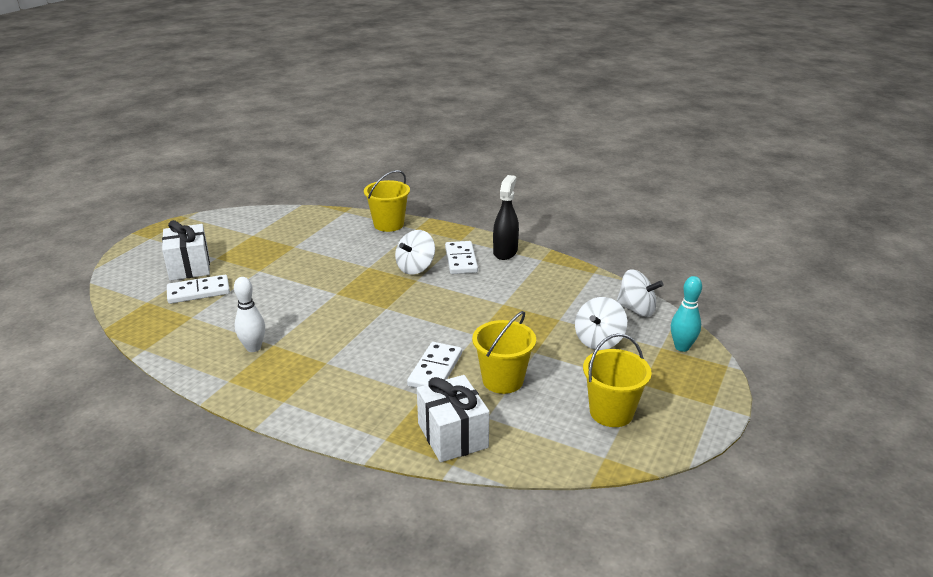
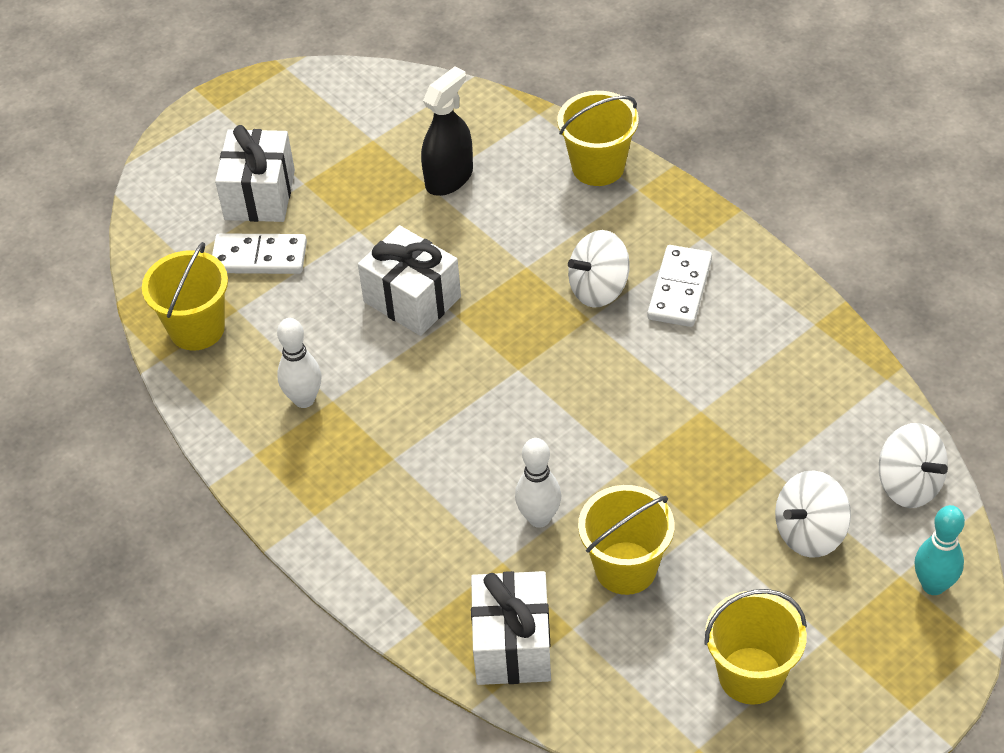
camera: 25 degrees right, 20 degrees up
(166, 330) = (197, 328): none -> yellow bucket
(305, 292) = (412, 299): none -> white gift
(435, 369) = (539, 518): white domino -> white bowling pin
(505, 252) = (762, 288): black spray bottle -> black spray bottle (449, 178)

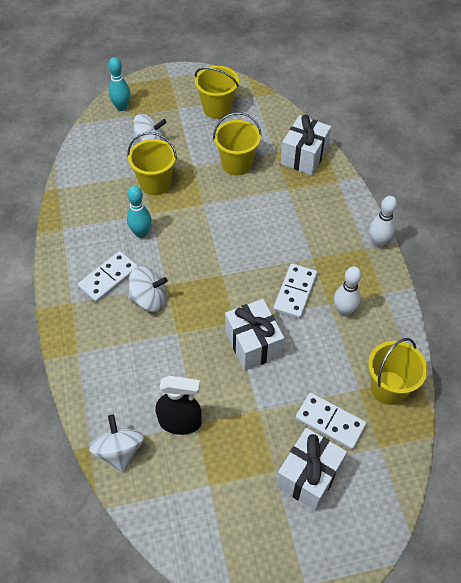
camera: 155 degrees left, 5 degrees up
(391, 393) = (295, 292): none -> white domino
(449, 178) = (180, 422): black spray bottle -> black spray bottle turned 150 degrees counterclockwise
(539, 518) = (260, 199): white bowling pin -> white bowling pin (378, 243)
(598, 167) = (87, 381): yellow bucket -> yellow bucket (155, 183)
(688, 372) = (141, 233): none -> turquoise bowling pin
(908, 484) = (93, 144): white spinning top -> white spinning top (119, 451)

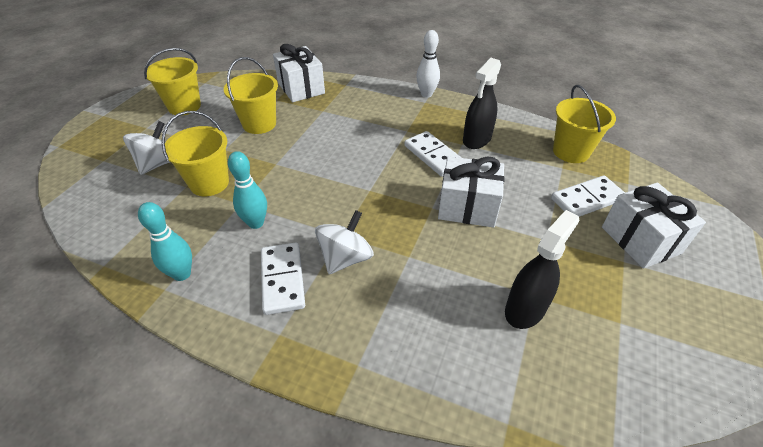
camera: 55 degrees left, 10 degrees down
(119, 451) = (533, 391): white spinning top -> none
(121, 107) = (83, 161): turquoise bowling pin -> turquoise bowling pin (182, 274)
(344, 311) = (477, 139): white bowling pin -> black spray bottle

